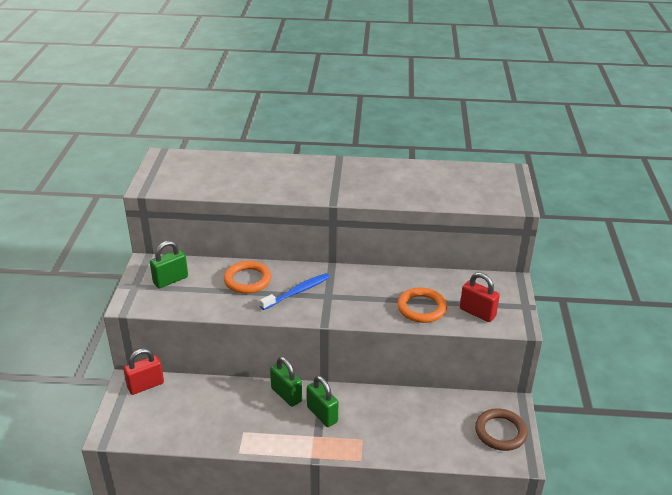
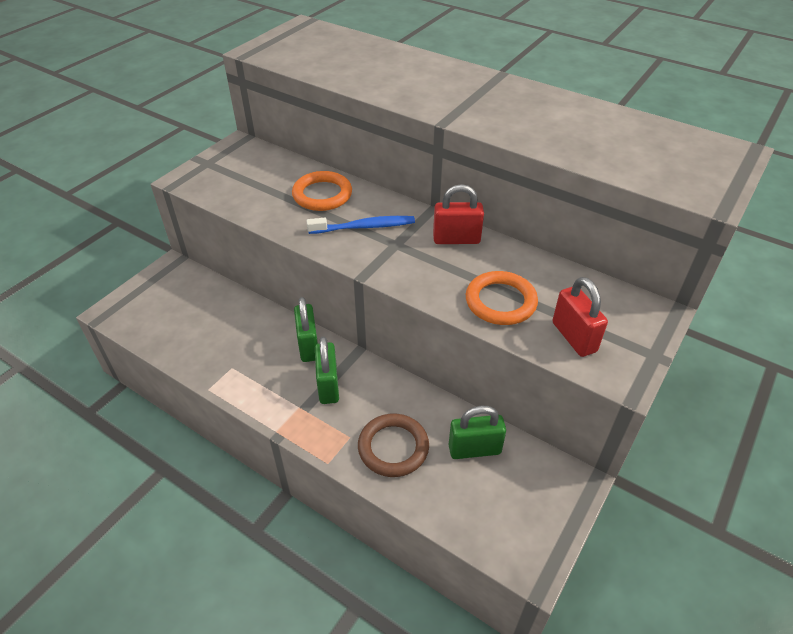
camera: 30 degrees right, 10 degrees up
(146, 385) = (183, 277): red padlock -> red padlock (456, 239)
(170, 280) = (245, 168): green padlock -> green padlock (474, 449)
(500, 432) = (531, 513): brown ring -> brown ring (393, 447)

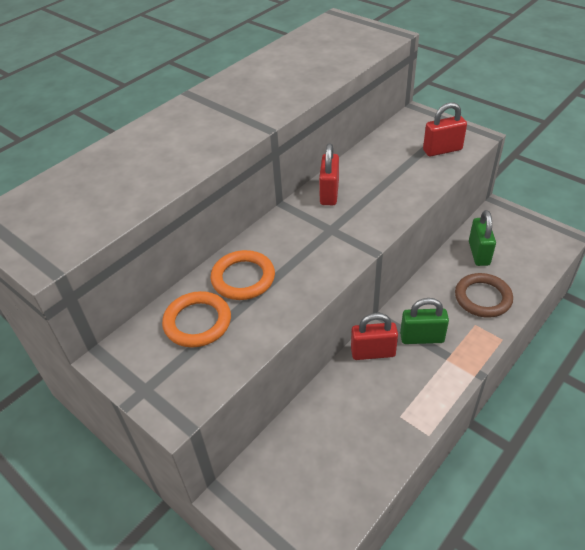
camera: 80 degrees left, 0 degrees up
(308, 345) = (373, 352): green padlock -> red padlock
(364, 227) = (303, 248): blue toothbrush -> none
(500, 301) = (407, 178): orange ring -> orange ring (197, 322)

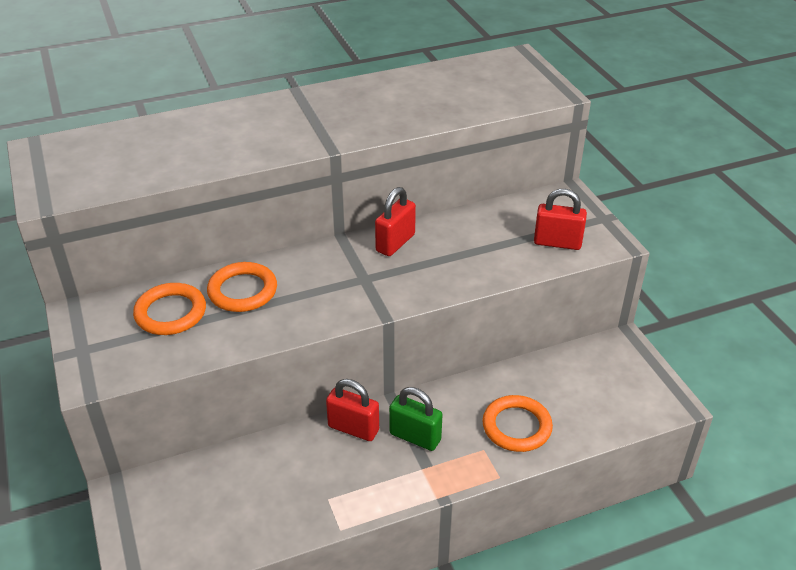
camera: 25 degrees right, 5 degrees down
(479, 253) = (555, 379): green padlock -> none
(482, 298) = (516, 426): brown ring -> orange ring

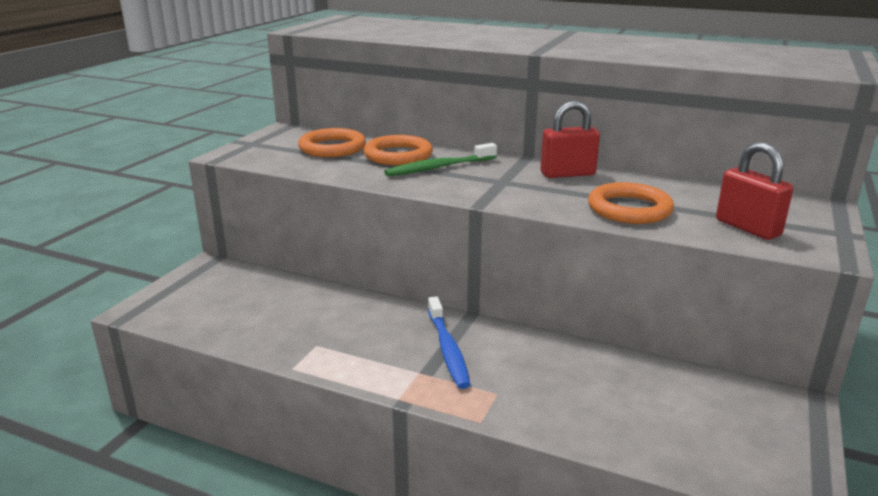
camera: 45 degrees right, 15 degrees down
(298, 288) = (439, 167): none -> green toothbrush
(353, 428) = (407, 316): red padlock -> none
(415, 437) = (448, 349): green padlock -> blue toothbrush
(516, 426) = (557, 397): orange ring -> orange ring (629, 209)

